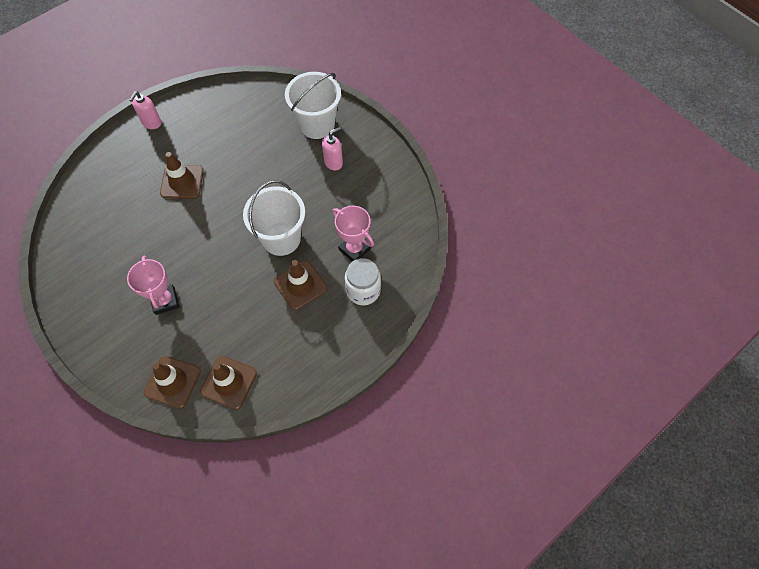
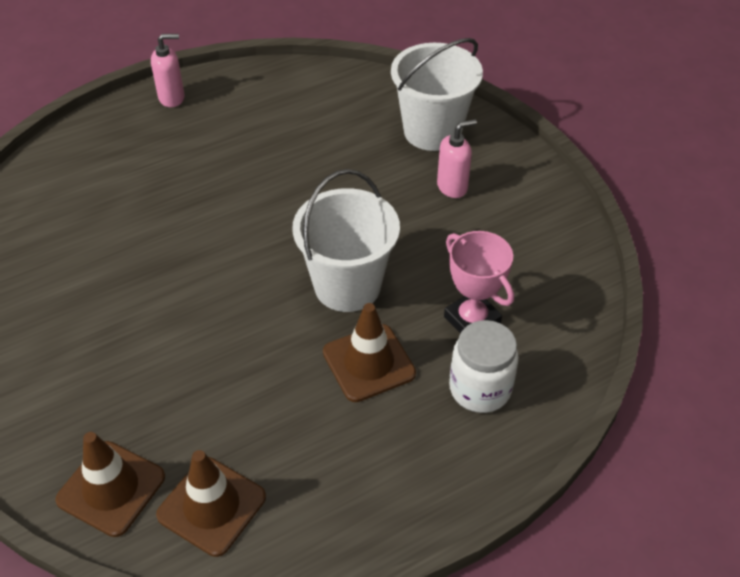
camera: 10 degrees right, 15 degrees down
(152, 123) = (172, 98): pink soap dispenser -> pink soap dispenser turned 135 degrees counterclockwise
(165, 301) = (130, 353): pink trophy -> none
(182, 182) = (200, 182): brown traffic cone -> none

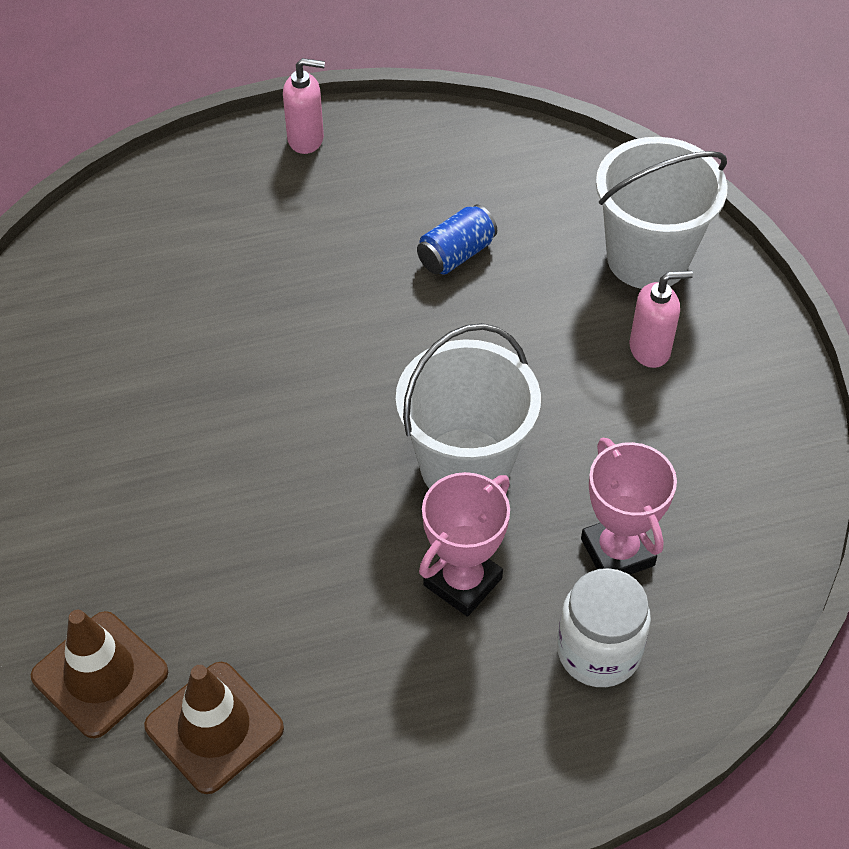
camera: 15 degrees right, 5 degrees up
(300, 152) = (456, 254): none -> blue can
(369, 363) = (462, 582): brown traffic cone -> pink trophy

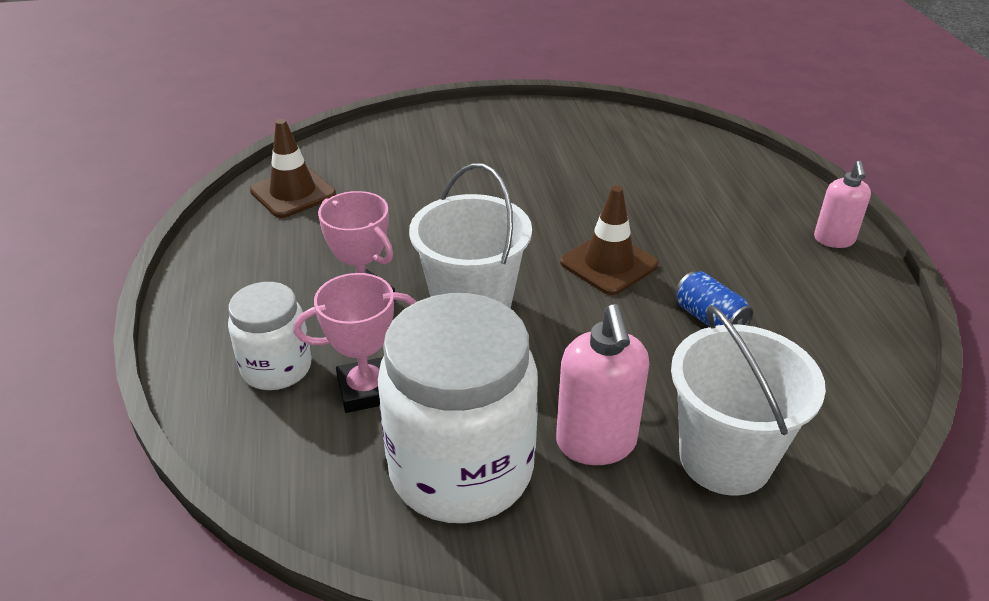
camera: 95 degrees right, 15 degrees down
(100, 674) = (345, 155): brown traffic cone -> brown traffic cone (608, 264)
(650, 349) = (596, 443): pink soap dispenser -> pink soap dispenser, size x1.54
(706, 453) = (461, 469): none -> white jar

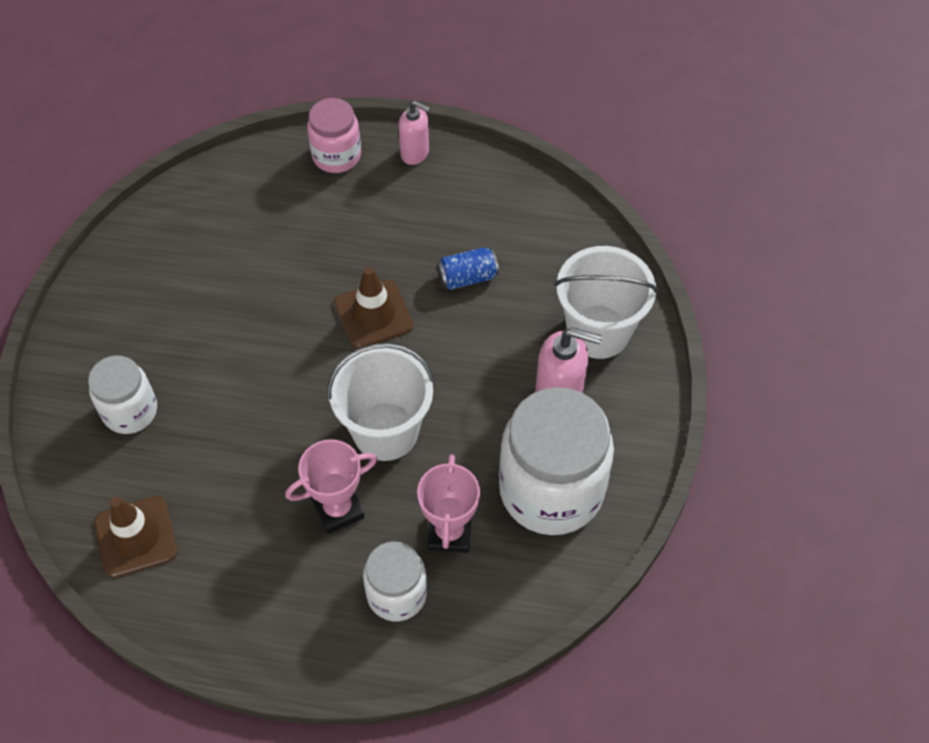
camera: 70 degrees left, 20 degrees up
(415, 158) = (130, 411): none -> white jar
(777, 192) = (336, 155): none -> pink jar

